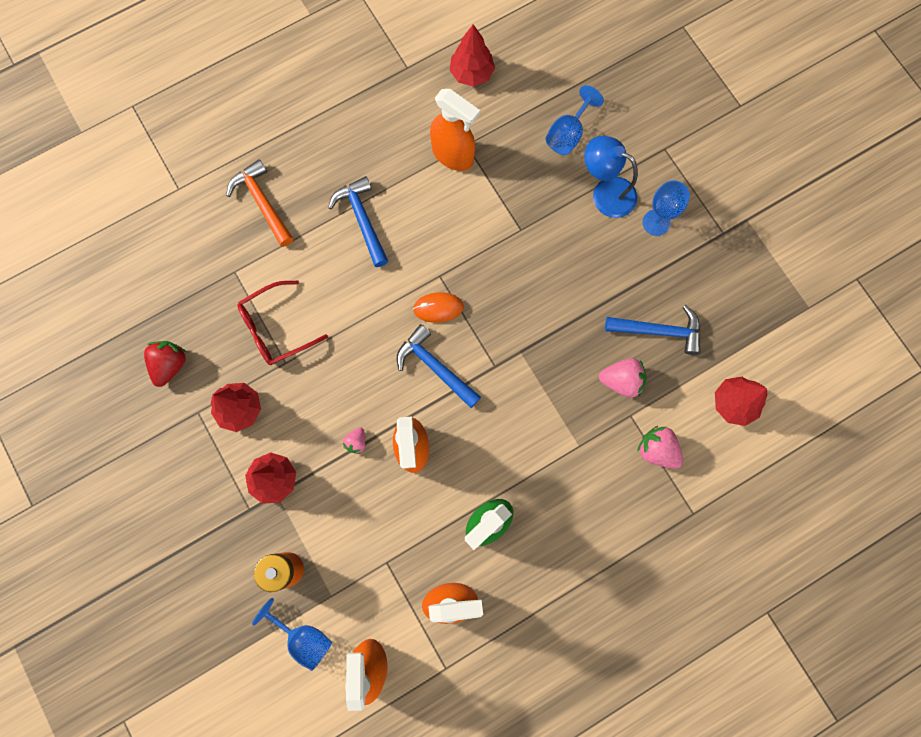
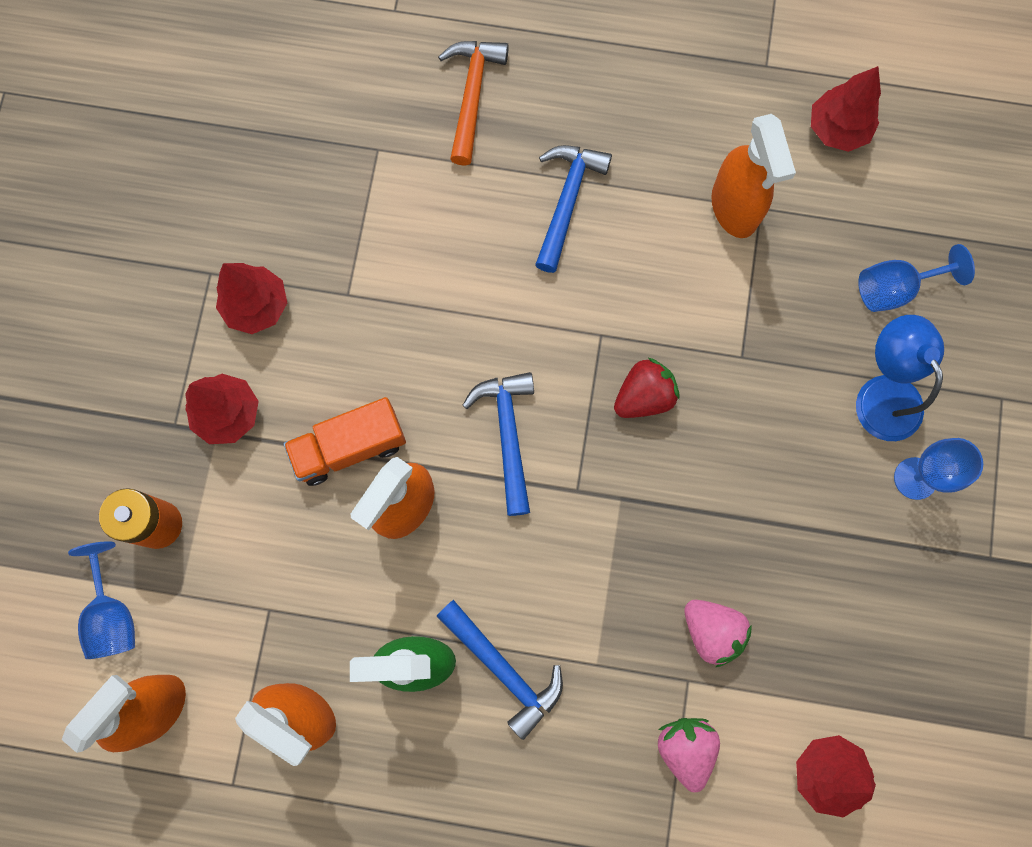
camera: 40 degrees right, 0 degrees up
(170, 365) = (225, 197): red strawberry -> red strawberry (644, 396)
(276, 328) = (369, 248): red glasses -> none
(356, 442) = (349, 447): pink strawberry -> orange truck
(438, 308) = (568, 370): orange mouse -> none
(659, 331) = (808, 610): blue hammer -> blue hammer (504, 669)

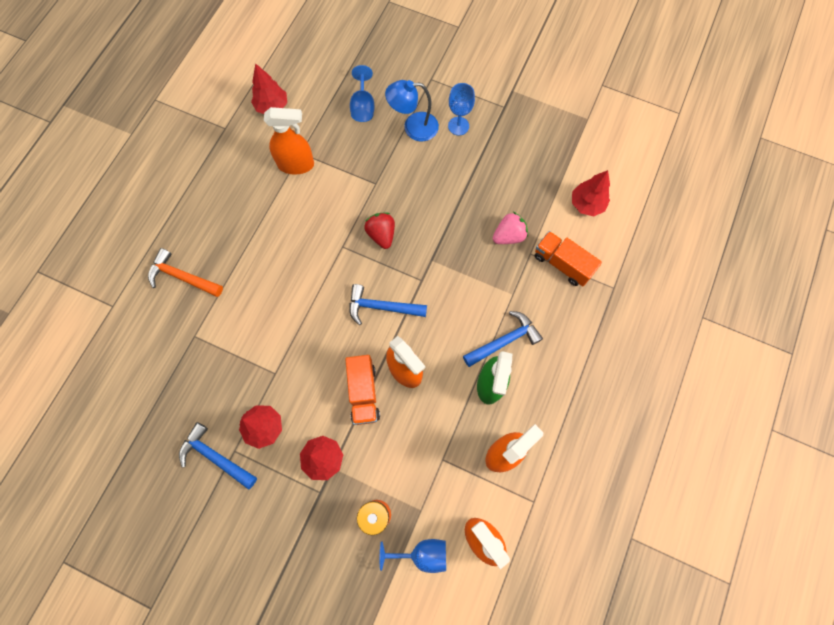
camera: 75 degrees left, 5 degrees down
(567, 201) = (262, 244): blue hammer -> blue hammer (215, 457)
(685, 748) = (562, 264): pink strawberry -> orange truck

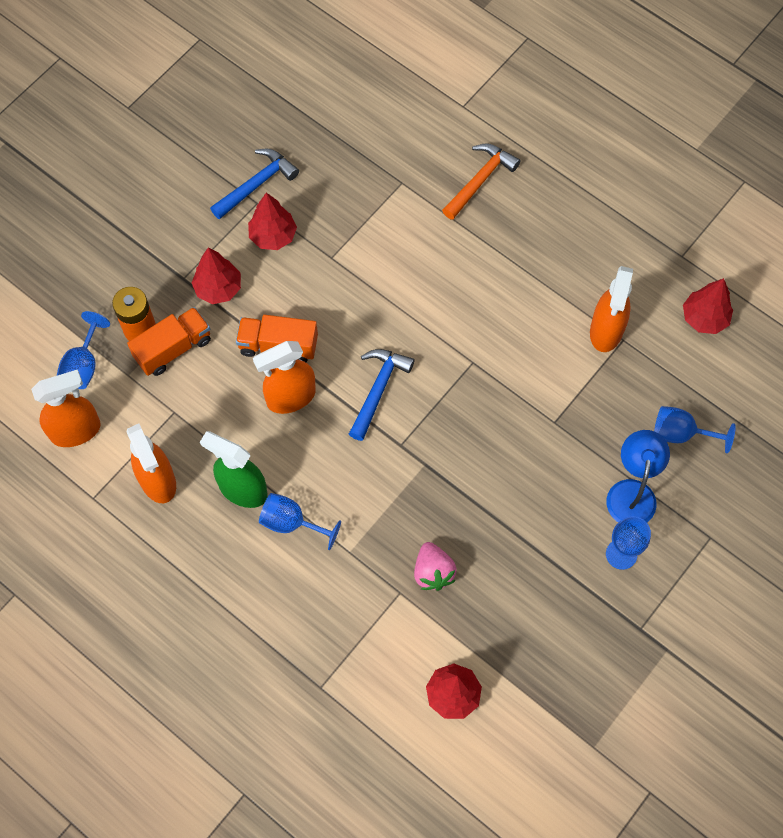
camera: 105 degrees right, 5 degrees down
(381, 234) = (477, 412): red strawberry -> none
(504, 340) = (291, 523): blue hammer -> blue goblet
(562, 264) = (373, 630): orange truck -> orange truck (173, 349)

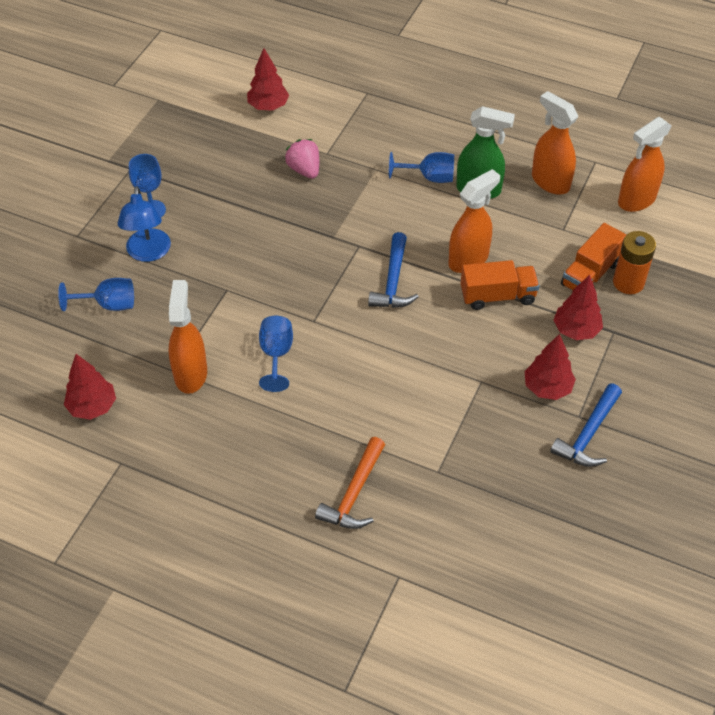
camera: 165 degrees right, 15 degrees down
(83, 365) = (660, 246): blue goblet -> blue goblet (276, 355)

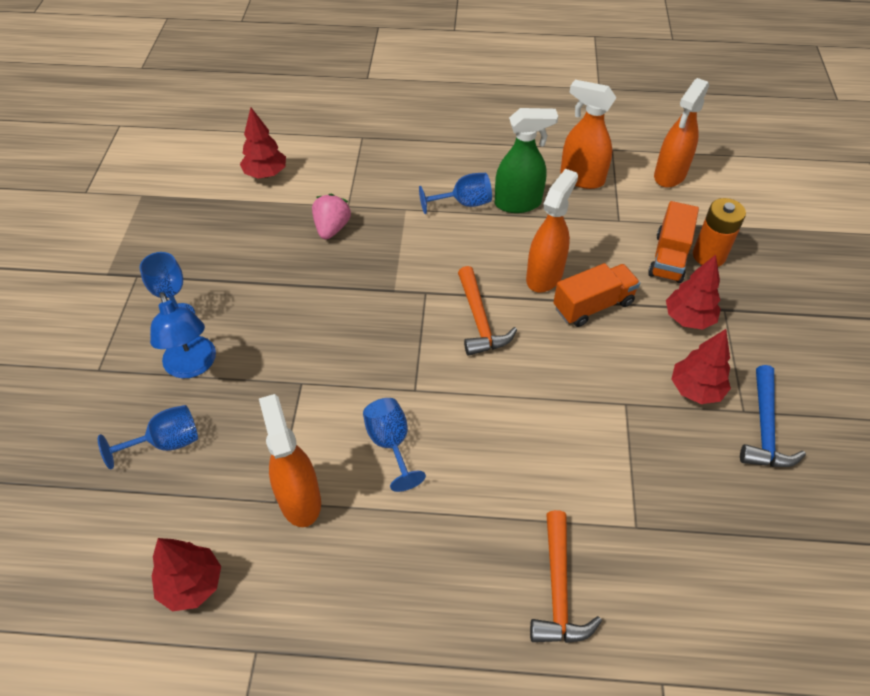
camera: 20 degrees left, 0 degrees up
(304, 170) = (332, 228): pink strawberry -> pink strawberry turned 60 degrees clockwise
(393, 281) = (479, 320): blue hammer -> orange hammer

